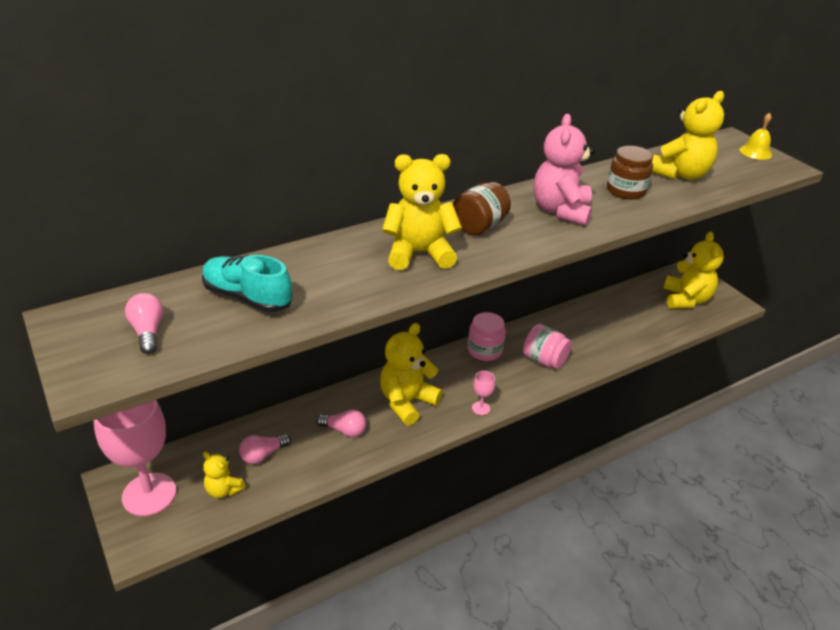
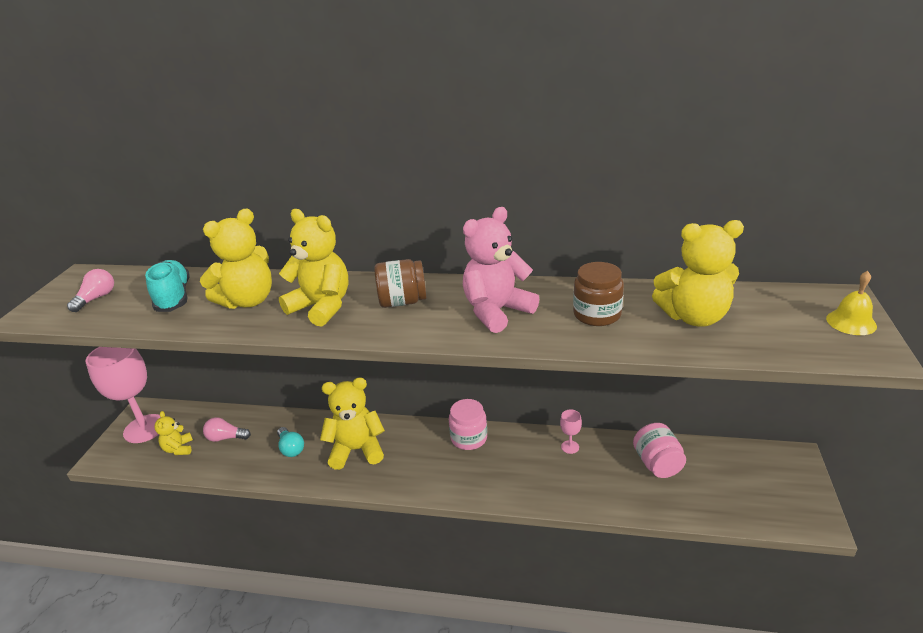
camera: 45 degrees right, 5 degrees down
(344, 430) = (291, 448): pink light bulb -> turquoise light bulb
(481, 408) = (403, 486): pink goblet -> pink goblet (570, 447)
(544, 360) = (510, 473): pink jar -> pink jar (657, 464)
(686, 299) = (749, 486): yellow teddy bear -> yellow teddy bear (248, 301)

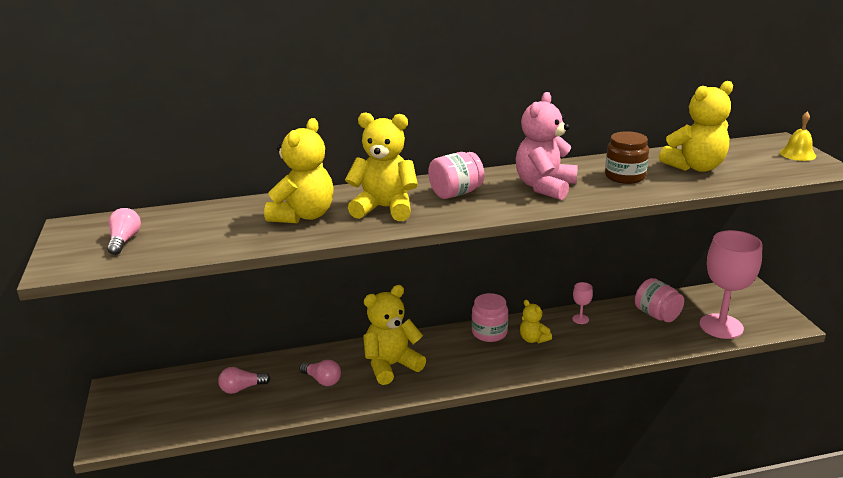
camera: 25 degrees left, 5 degrees down
(145, 428) = (135, 403): pink goblet -> pink goblet (721, 326)
(174, 297) = (217, 226): turquoise shoe -> none
(179, 449) = (195, 410): yellow teddy bear -> yellow teddy bear (533, 339)
(291, 448) = (322, 380): turquoise light bulb -> pink light bulb
(402, 302) = (456, 193): brown jar -> pink jar

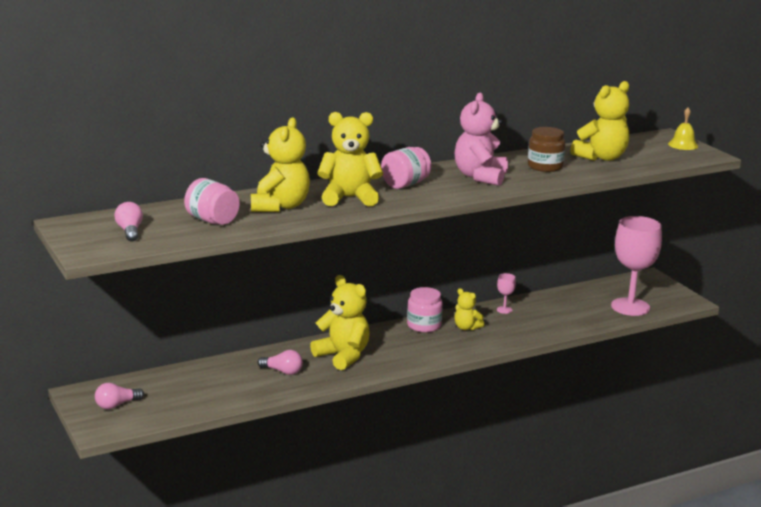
camera: 15 degrees left, 5 degrees down
(242, 388) = (207, 383): pink light bulb -> pink light bulb (116, 405)
(391, 365) = (343, 356): yellow teddy bear -> yellow teddy bear turned 90 degrees clockwise
(657, 315) = (572, 302): pink jar -> pink jar (212, 221)

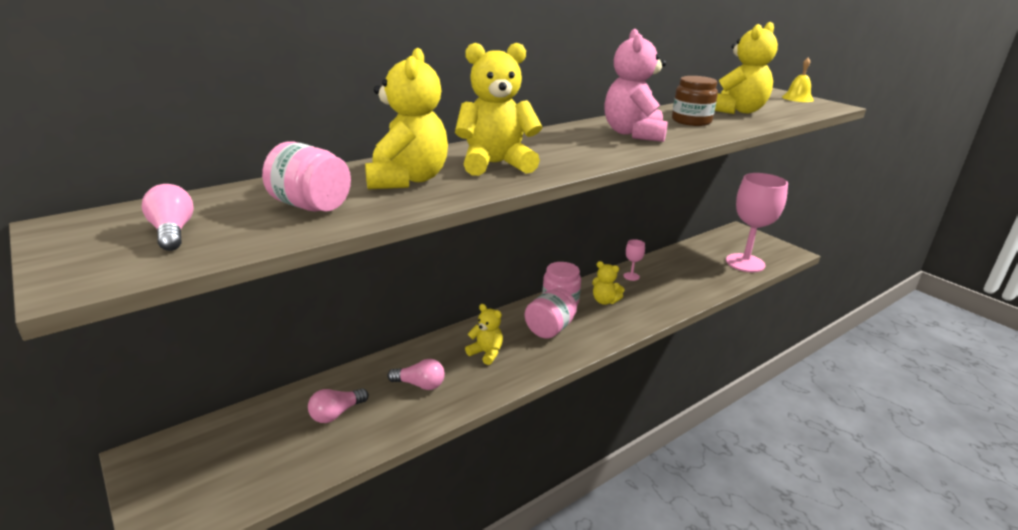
camera: 10 degrees left, 5 degrees up
(116, 405) = (197, 473): pink light bulb -> pink light bulb (336, 413)
(343, 356) = (486, 353): yellow teddy bear -> yellow teddy bear, size x0.55
(405, 184) = (554, 145): pink jar -> pink jar (549, 329)

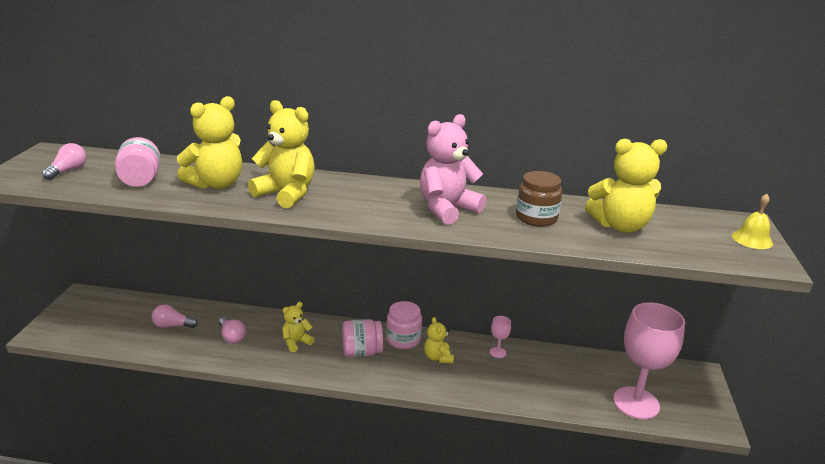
camera: 45 degrees right, 0 degrees up
(486, 353) = (296, 342): yellow teddy bear -> yellow teddy bear turned 120 degrees counterclockwise

